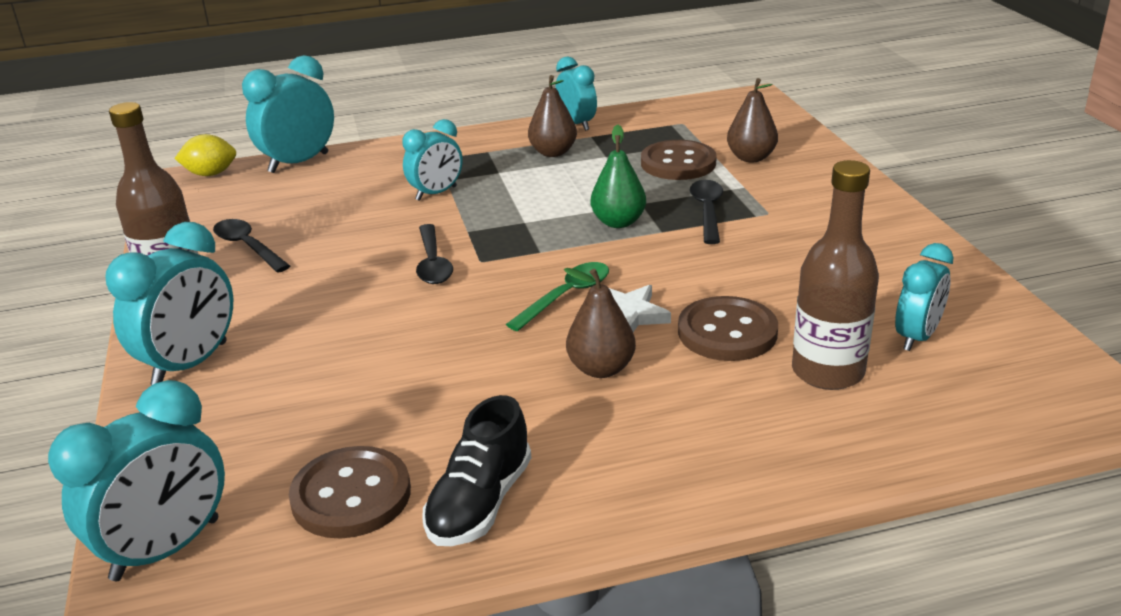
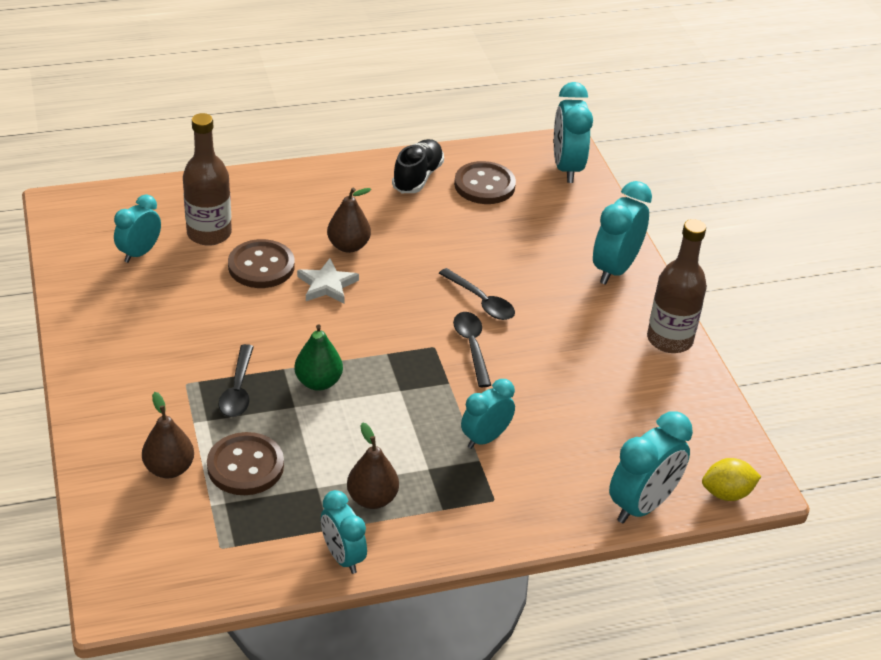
camera: 175 degrees right, 10 degrees up
(166, 549) = (566, 168): turquoise clock -> turquoise clock turned 45 degrees counterclockwise
(248, 247) = (632, 379): black spoon -> black spoon (481, 301)
(566, 296) = (367, 305): green spoon -> none

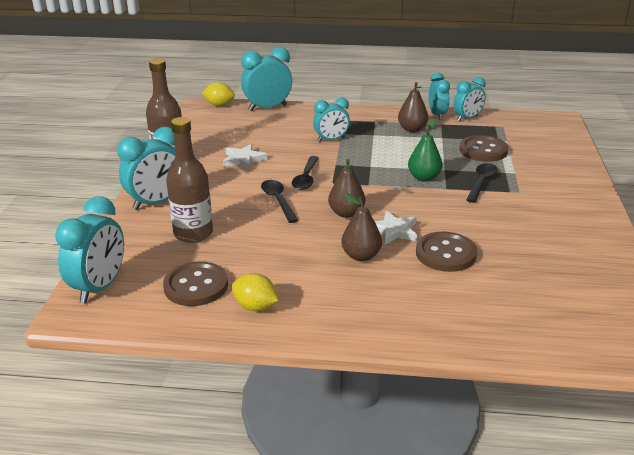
camera: 155 degrees left, 10 degrees down
(139, 253) = (559, 284): turquoise clock -> turquoise clock (467, 118)
(169, 468) = (531, 156): brown pear -> brown pear (346, 213)
(209, 233) = (490, 290): brown bottle -> brown bottle (193, 233)
(417, 177) = (255, 307): black shoe -> yellow lemon
(577, 364) = (243, 159): none -> white star

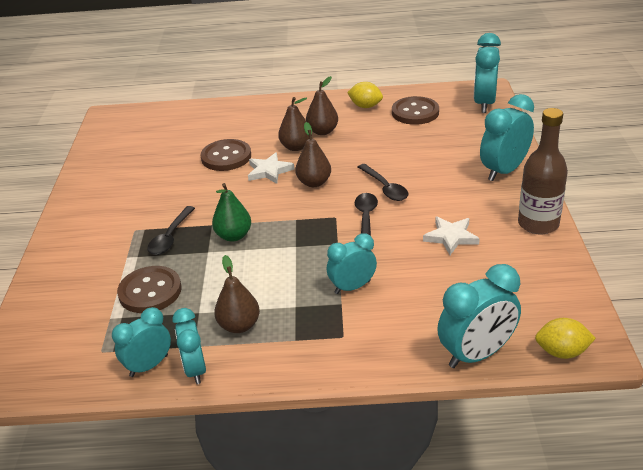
camera: 175 degrees right, 5 degrees up
(193, 233) = (445, 147): brown bottle -> none
(324, 273) = (322, 131): none -> brown pear

